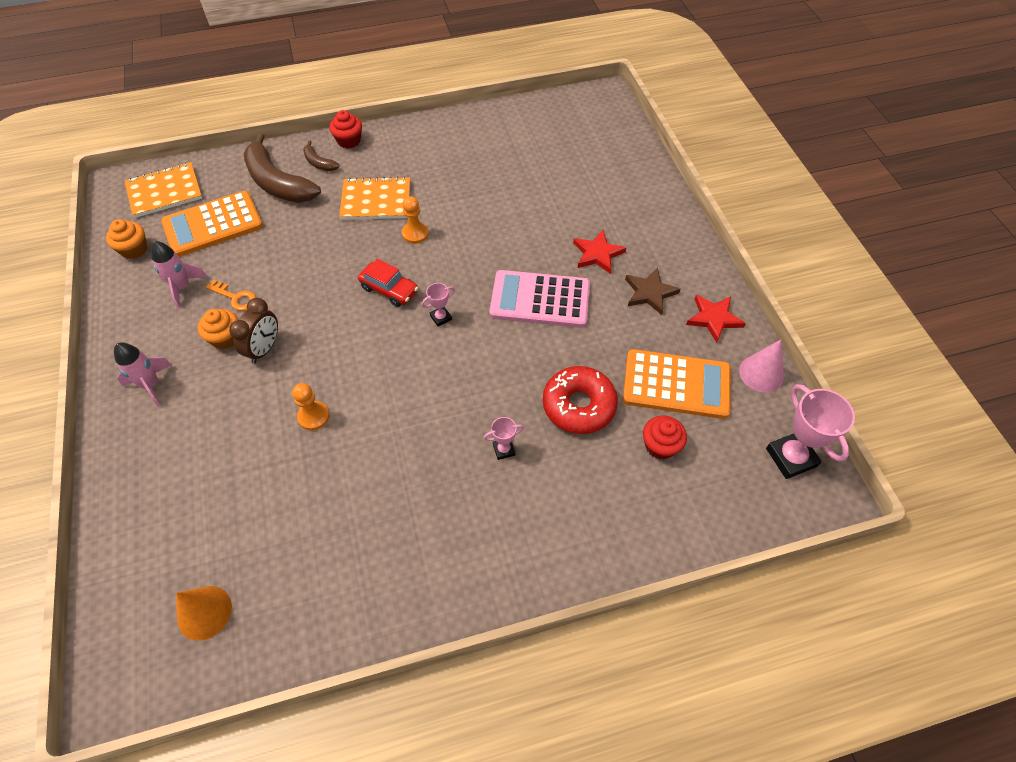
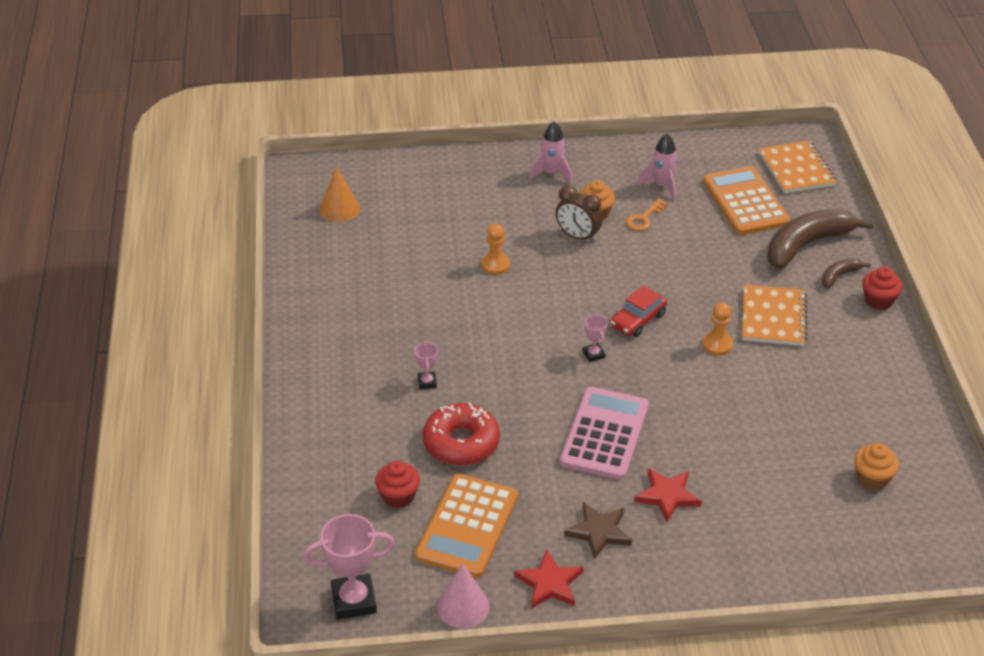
camera: 100 degrees right, 15 degrees down
(134, 249) = (715, 155): orange cupcake -> orange cupcake (872, 478)

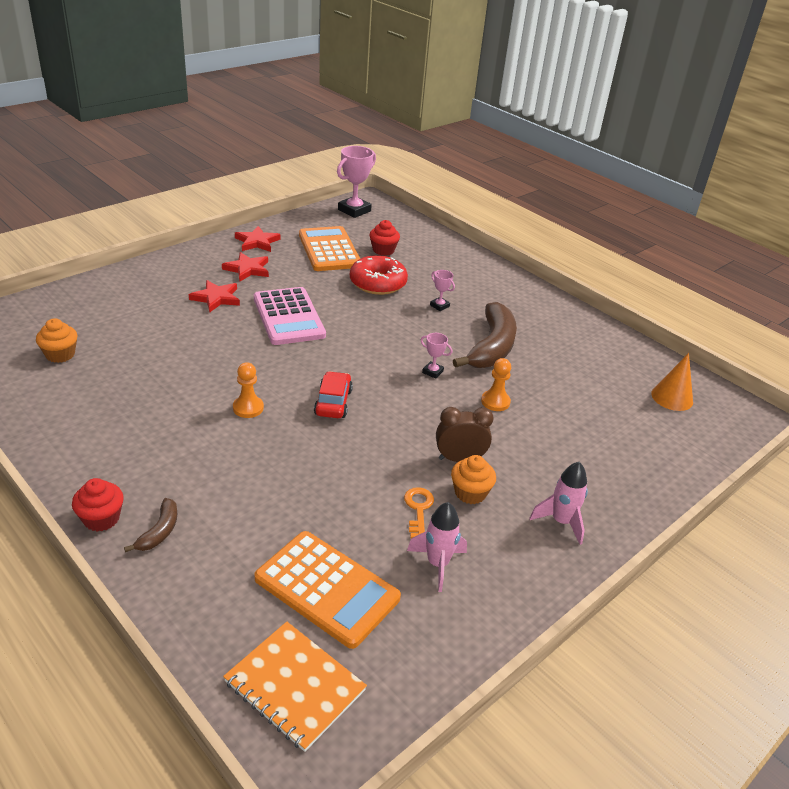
camera: 140 degrees right, 5 degrees down
(463, 606) = (296, 222): pink cone -> none
(593, 354) = (344, 363): pink trophy -> pink trophy (432, 372)
(599, 532) = (247, 269): brown star -> red star
(773, 317) = (210, 453): orange notebook -> none
(806, 245) = (217, 557): brown banana -> brown banana (492, 347)

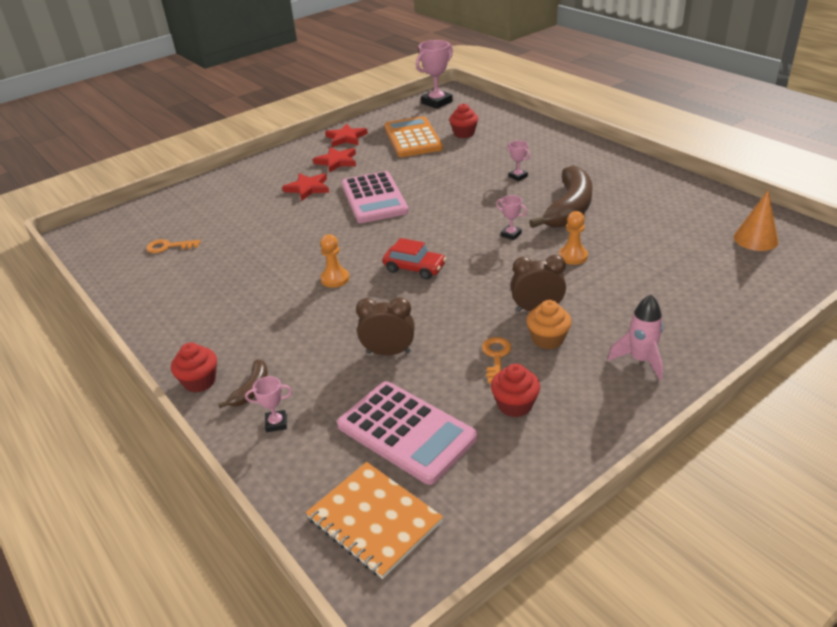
camera: 10 degrees right, 0 degrees up
(60, 354) = (168, 247): orange cupcake -> orange key
(188, 572) = (276, 423): none -> pink trophy
(307, 497) = (388, 352): none -> brown clock
(327, 588) = (406, 432): orange calculator -> pink calculator
(333, 402) = (414, 268): red car -> red car turned 105 degrees clockwise
(378, 283) = (458, 162): red donut -> none
(437, 564) = (515, 405): pink rocket -> red cupcake

